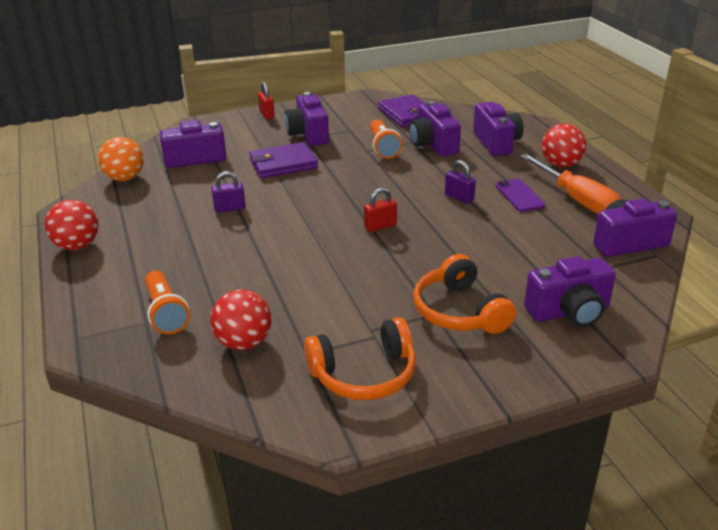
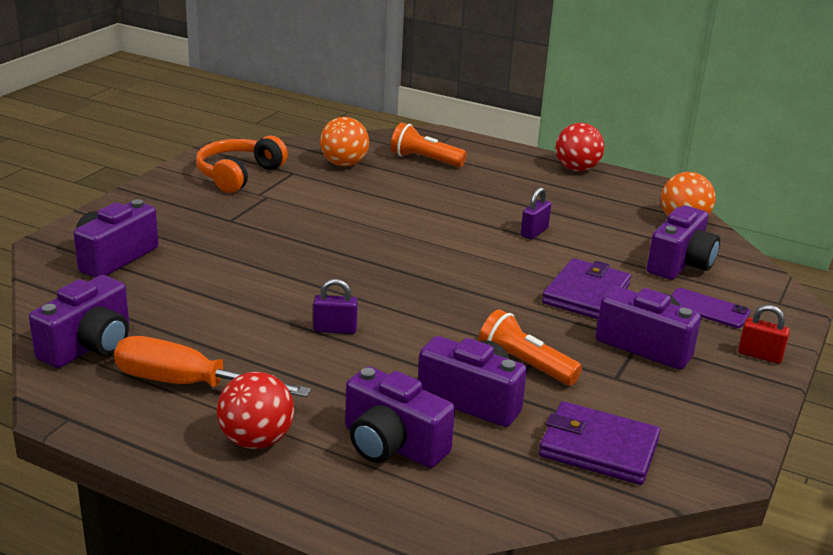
camera: 135 degrees right, 5 degrees down
(244, 342) = (344, 164): red ball -> orange ball
(380, 226) = (372, 267): red padlock -> none
(459, 311) = (212, 227): orange headphones -> none
(519, 196) = (266, 361): purple phone -> purple phone (707, 309)

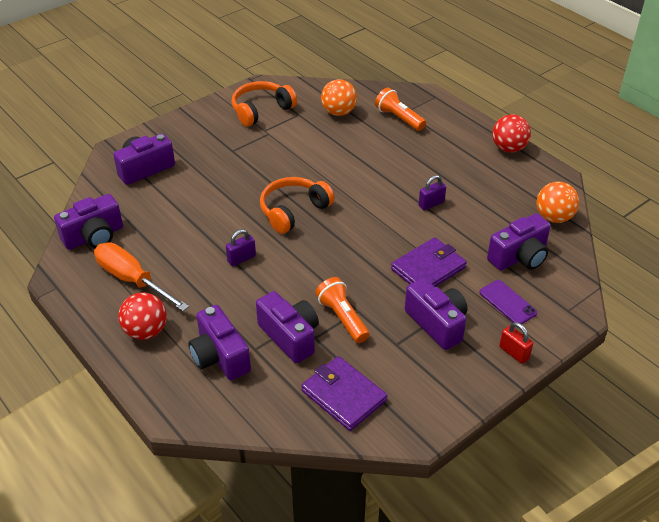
camera: 25 degrees right, 15 degrees up
(335, 330) = (241, 259): purple padlock -> purple padlock turned 60 degrees counterclockwise
(365, 267) = (293, 211): none -> orange headphones

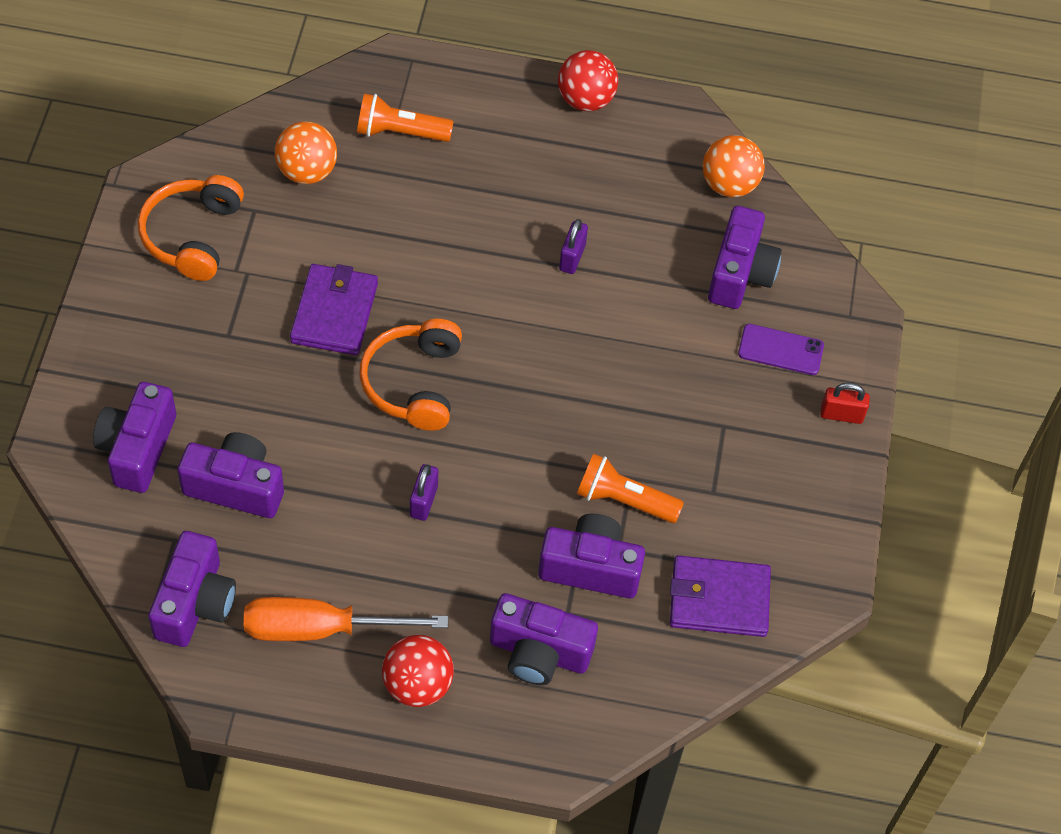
camera: 45 degrees left, 15 degrees up
(428, 268) = (655, 360): purple wallet -> purple wallet (334, 312)
(437, 323) = (732, 433): purple camera -> purple camera (236, 486)

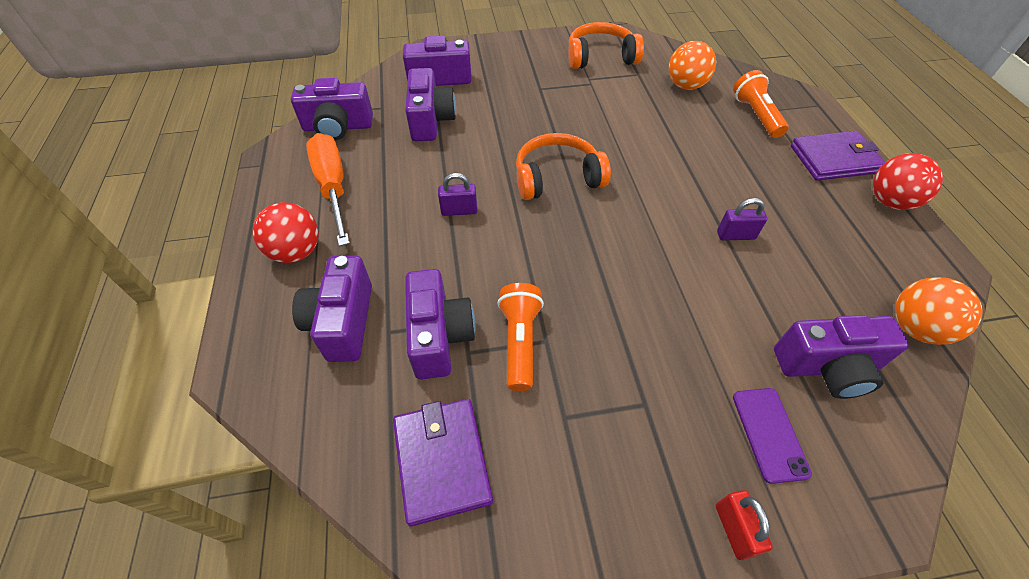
camera: 75 degrees right, 5 degrees down
(334, 312) = (588, 126): purple wallet -> purple wallet (834, 159)

